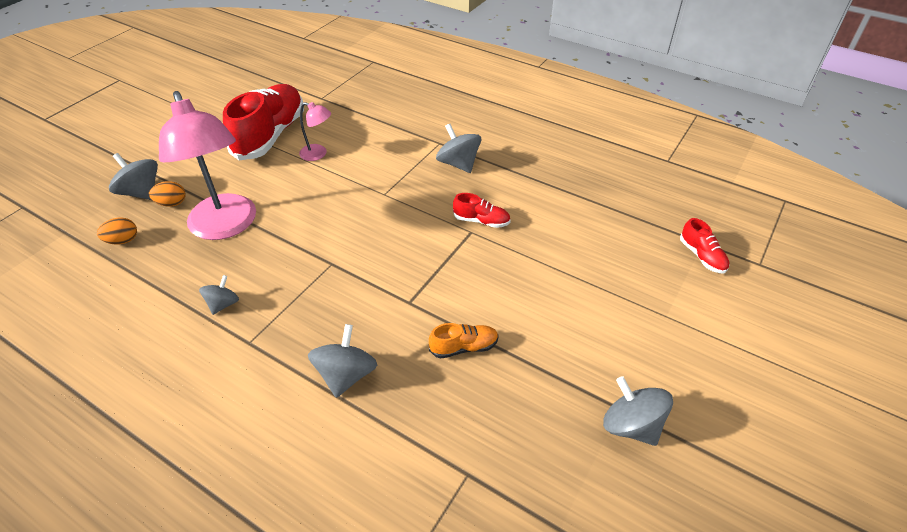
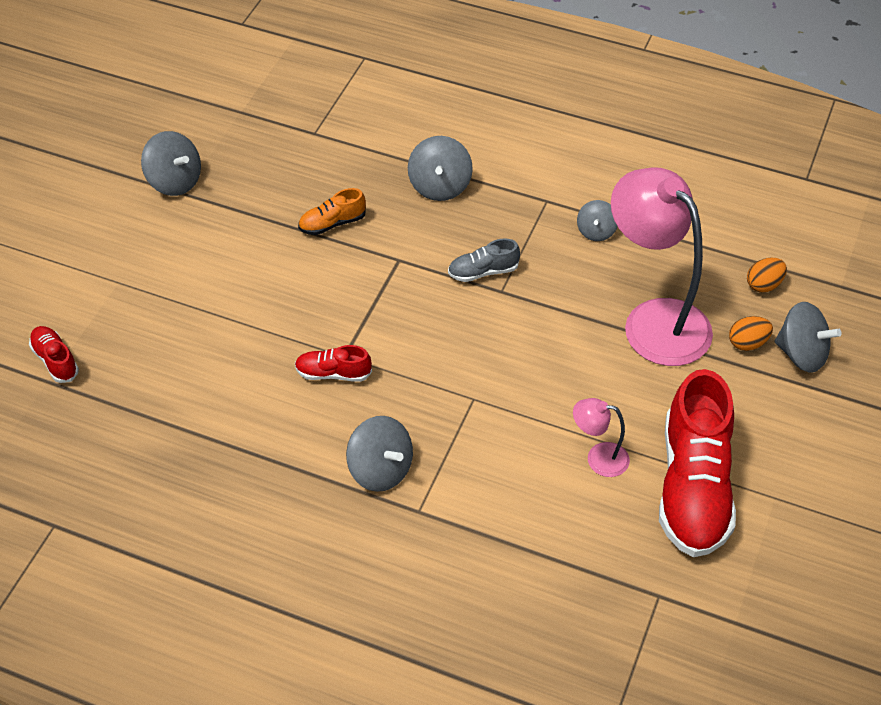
camera: 170 degrees right, 5 degrees up
(340, 281) = (483, 272): none -> grey shoe

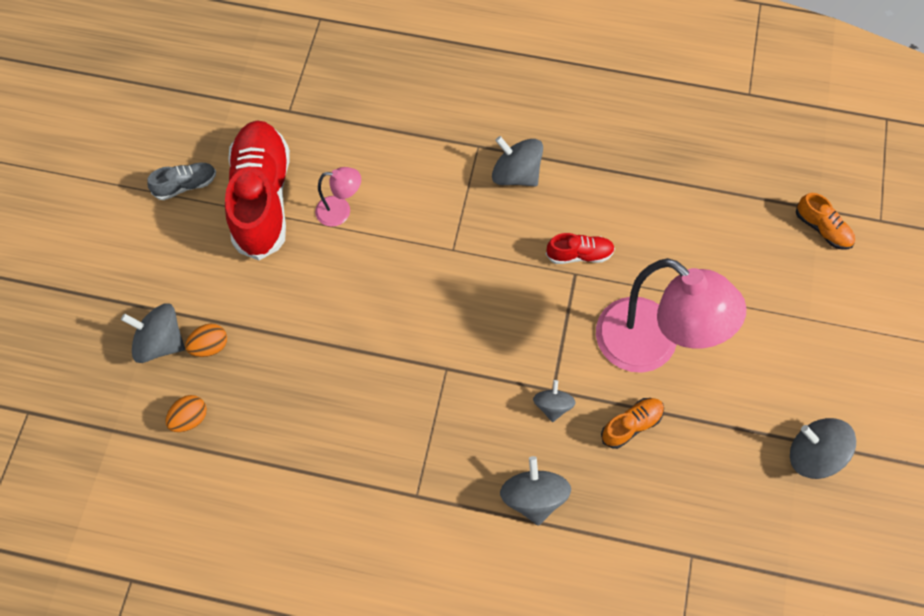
camera: 170 degrees right, 15 degrees up
(55, 360) = (822, 229): red shoe -> orange shoe
(483, 272) = (467, 388): grey shoe -> grey shoe (186, 185)
(596, 231) = (360, 460): grey spinning top -> grey spinning top (552, 406)
(654, 320) = (297, 358): pink lamp -> pink lamp (651, 346)

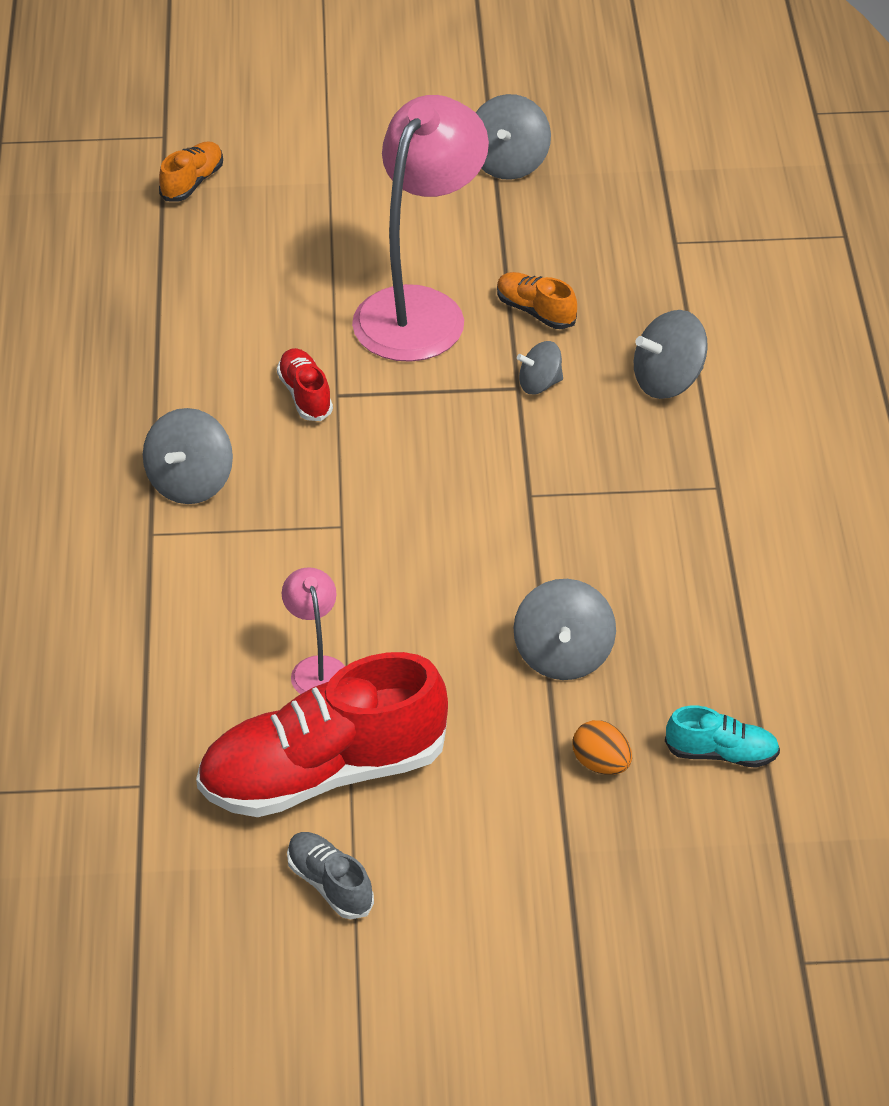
camera: 105 degrees left, 20 degrees down
(161, 342) = (619, 827): grey spinning top -> grey spinning top (563, 655)
(190, 418) = (721, 753): orange egg -> turquoise shoe

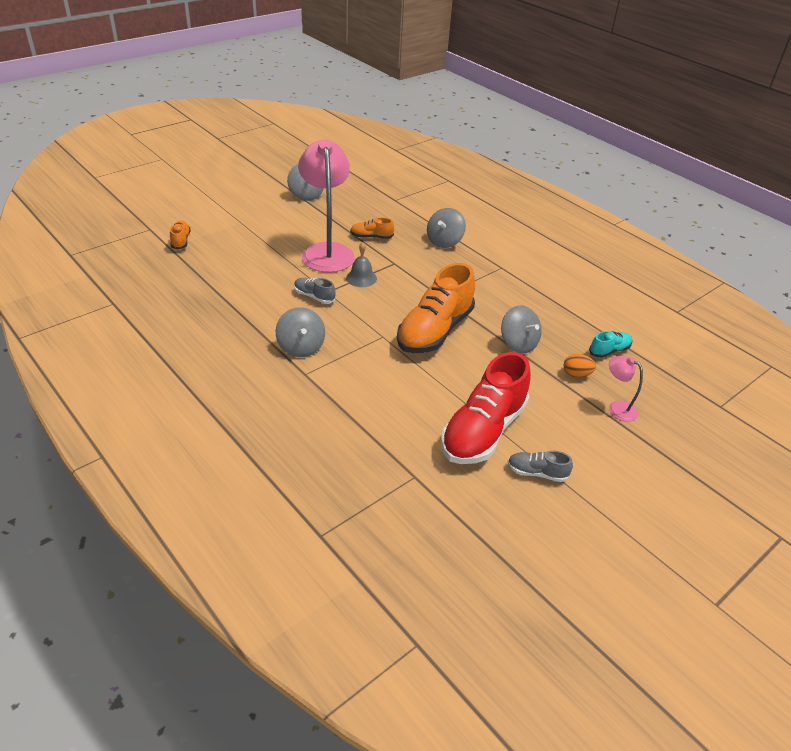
camera: 40 degrees left, 5 degrees down
(305, 395) = (314, 296): red shoe -> grey shoe
(317, 668) = (434, 392): pink lamp -> pink lamp (617, 408)
(424, 393) = (361, 278): none -> grey bell
(441, 558) = (434, 331): none -> orange shoe
(539, 384) = (401, 259): grey spinning top -> none

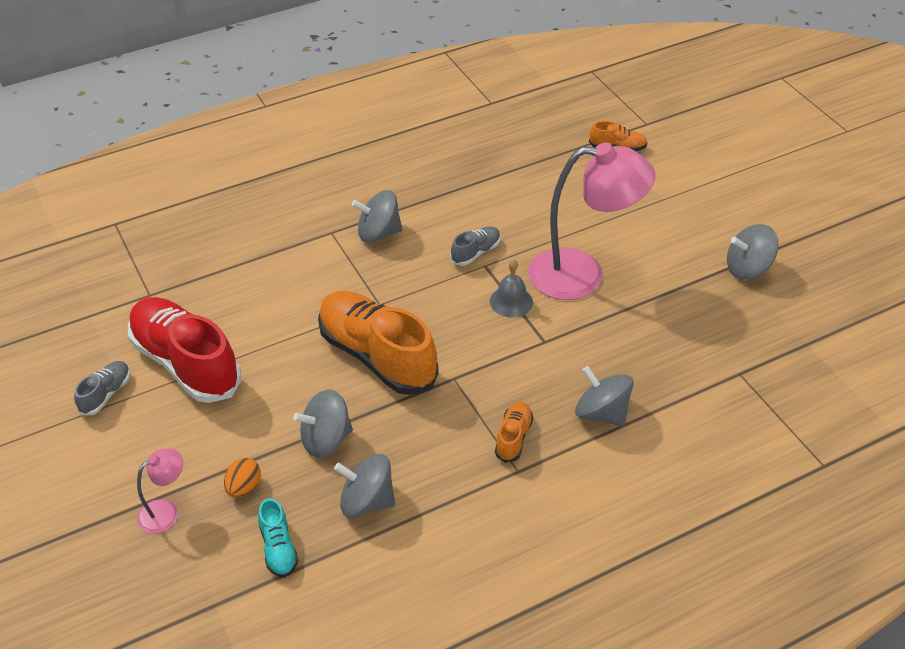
camera: 105 degrees right, 5 degrees up
(371, 237) = (619, 327): orange shoe -> orange shoe (513, 437)
(555, 320) = (367, 501): none -> grey spinning top

